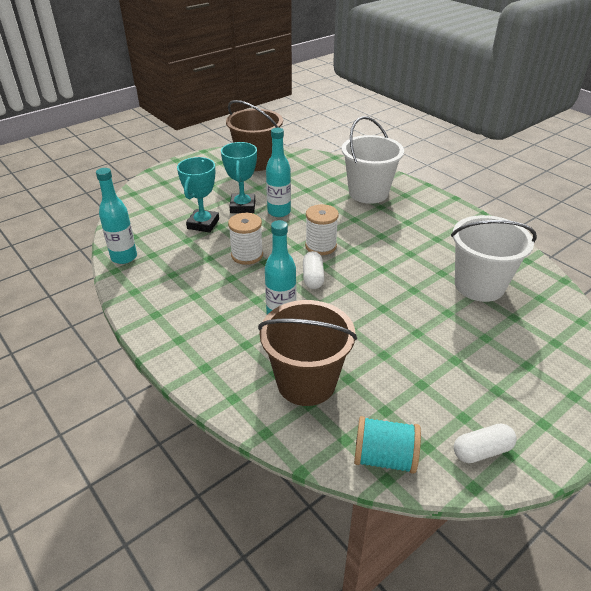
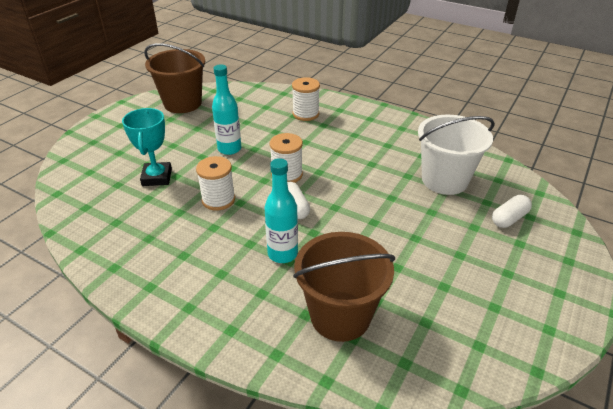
camera: 20 degrees left, 0 degrees up
(124, 257) = (85, 232): turquoise bottle -> none
(242, 207) = (190, 151): turquoise trophy -> none
(368, 193) = (305, 114): white bucket -> white spool
(384, 458) = (448, 369): turquoise spool -> none
(482, 451) = (526, 335): white capsule -> white capsule (509, 218)

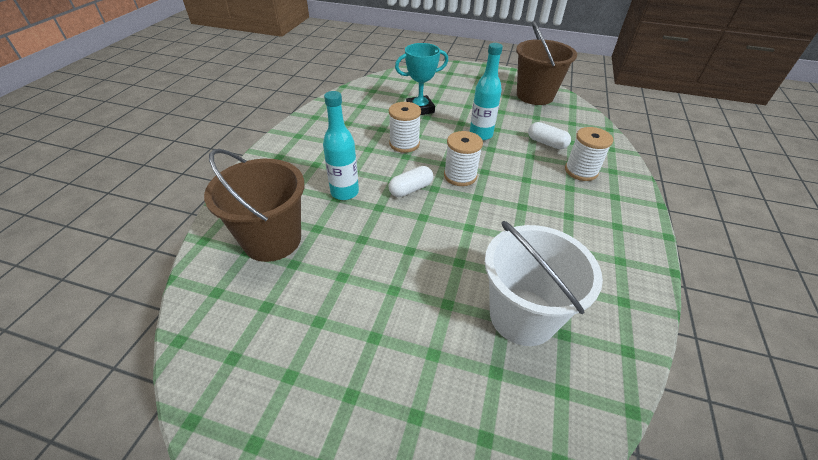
camera: 75 degrees right, 5 degrees up
(509, 218) = (467, 403): white capsule -> white capsule (546, 143)

